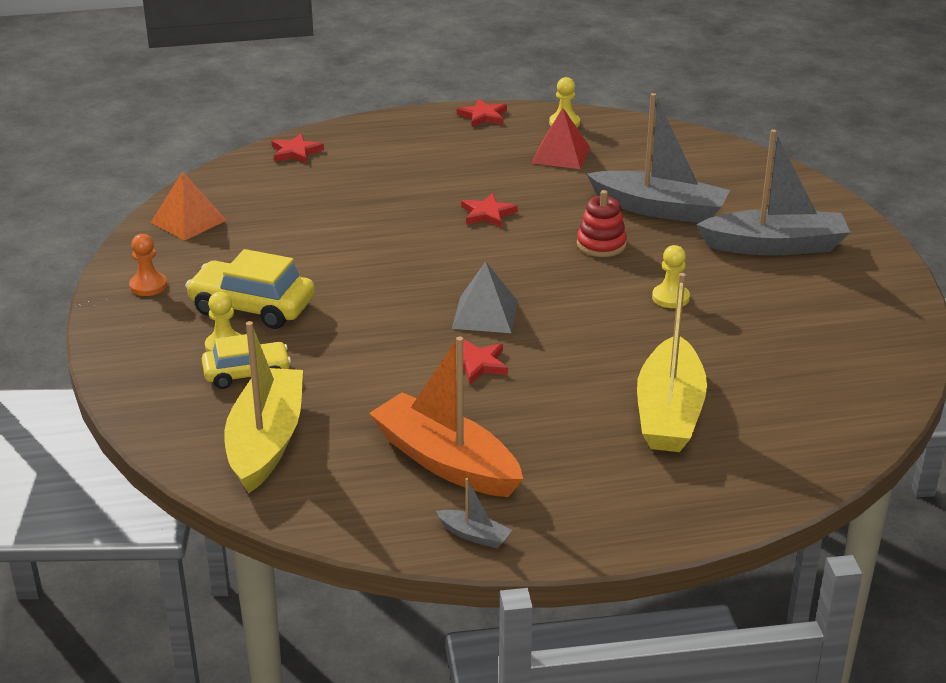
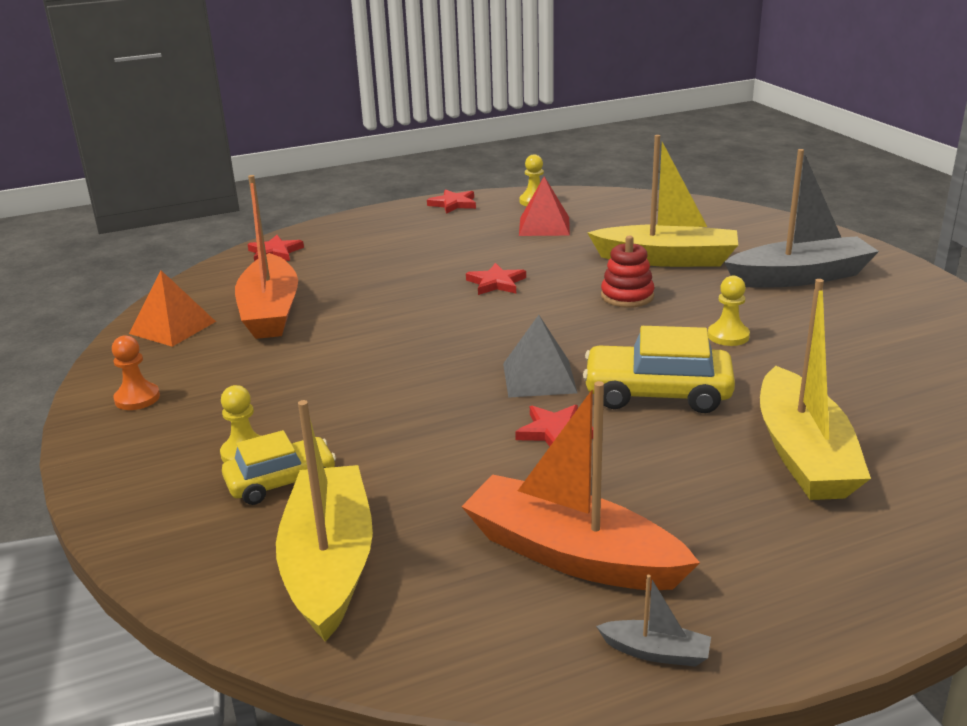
camera: 10 degrees left, 5 degrees down
(252, 307) = (268, 405): yellow car -> yellow car (657, 393)
(276, 217) = (270, 312): none -> orange boat
(659, 209) = (667, 259): grey boat -> yellow boat

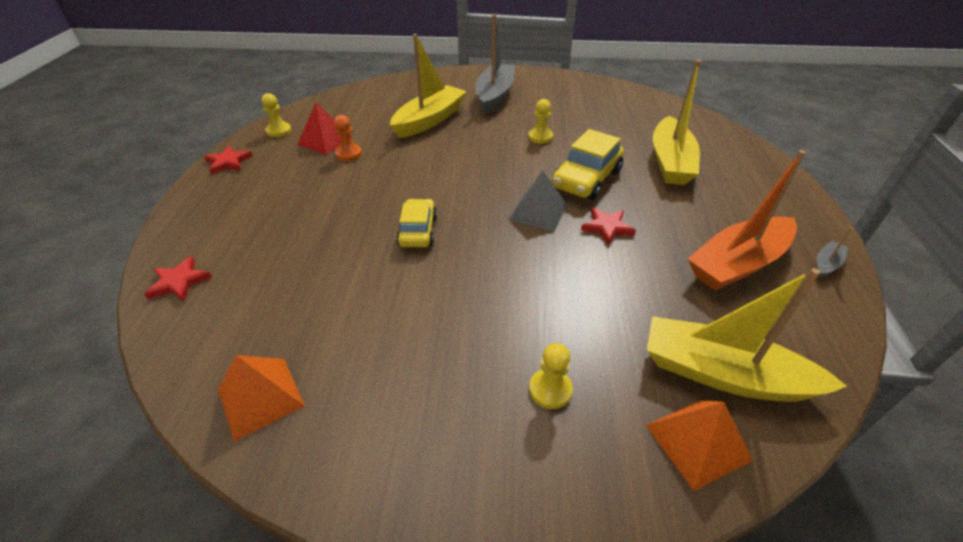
camera: 65 degrees left, 15 degrees up
(137, 398) = (394, 457): orange pawn -> orange pawn (348, 154)
(217, 557) = (697, 442): none -> orange pyramid
(270, 312) = (305, 315): orange boat -> none
(281, 481) = (605, 376): yellow car -> yellow car (418, 231)
(496, 283) = (389, 186): red star -> none
(627, 296) = (463, 148): red stacking toy -> none
(803, 454) = (670, 162): yellow boat -> yellow boat turned 75 degrees clockwise

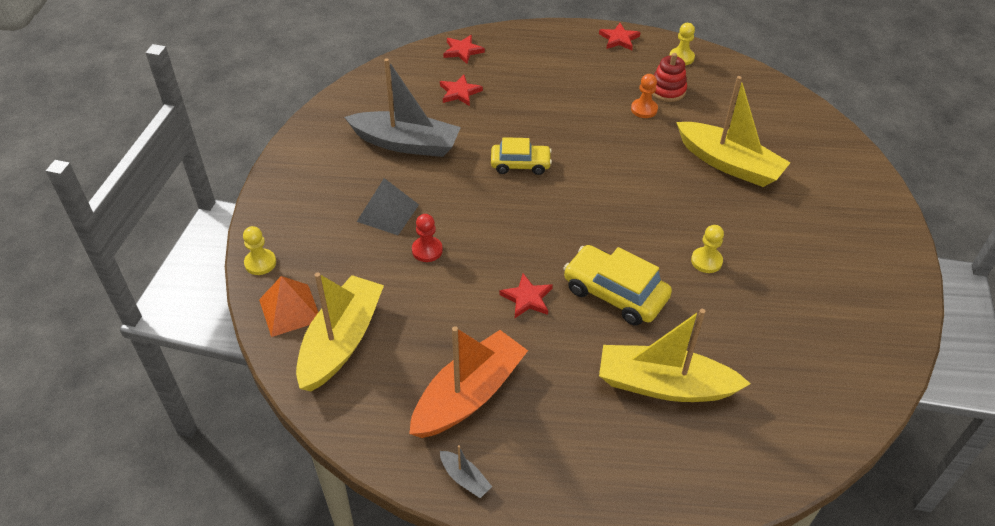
camera: 90 degrees right, 5 degrees up
(260, 397) = (360, 106): orange pyramid -> none
(271, 282) = (459, 92): none -> red star
(325, 141) = (667, 90): red pyramid -> red stacking toy
(494, 96) = (813, 223): grey boat -> grey boat (406, 143)
(538, 212) = (551, 247): grey pyramid -> grey pyramid (388, 213)
(550, 389) = (344, 237): yellow pawn -> yellow pawn (260, 263)
(558, 302) = (427, 250): none -> red pawn
(737, 263) = (469, 395): orange boat -> orange boat turned 75 degrees clockwise

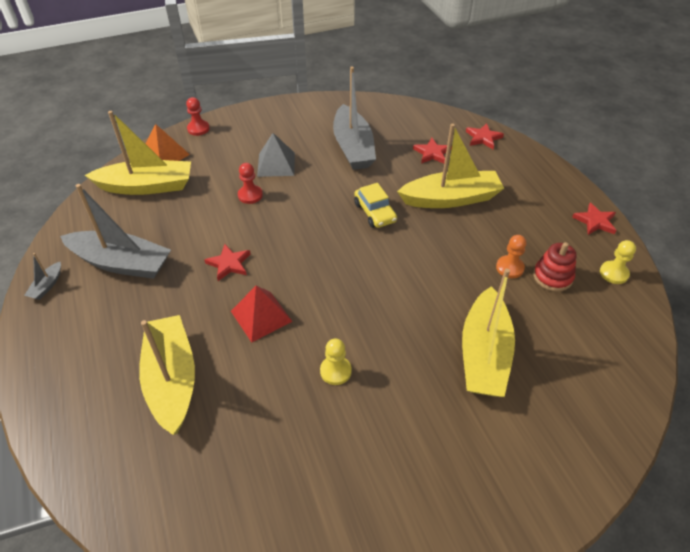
camera: 65 degrees right, 0 degrees up
(260, 263) = (198, 129): yellow pawn -> red pawn
(469, 395) = (121, 263): orange boat -> grey boat
(535, 107) = (451, 199): none -> yellow boat
(615, 293) = (261, 316): yellow car -> red pyramid

